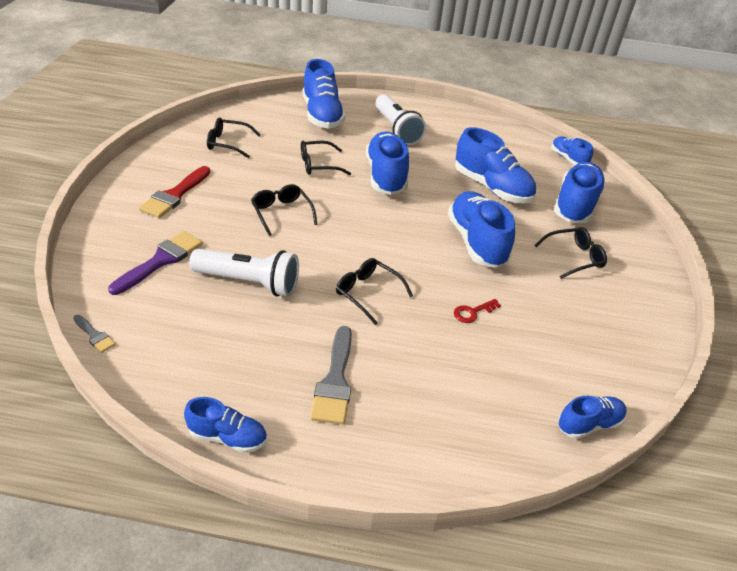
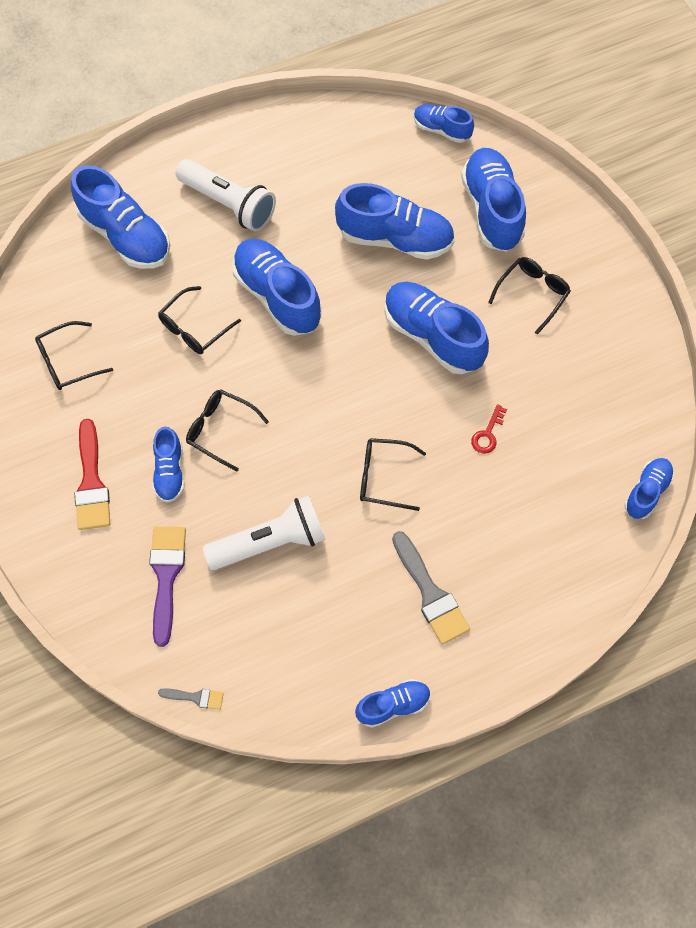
camera: 30 degrees left, 25 degrees up
(227, 215) = (170, 471): none -> blue shoe

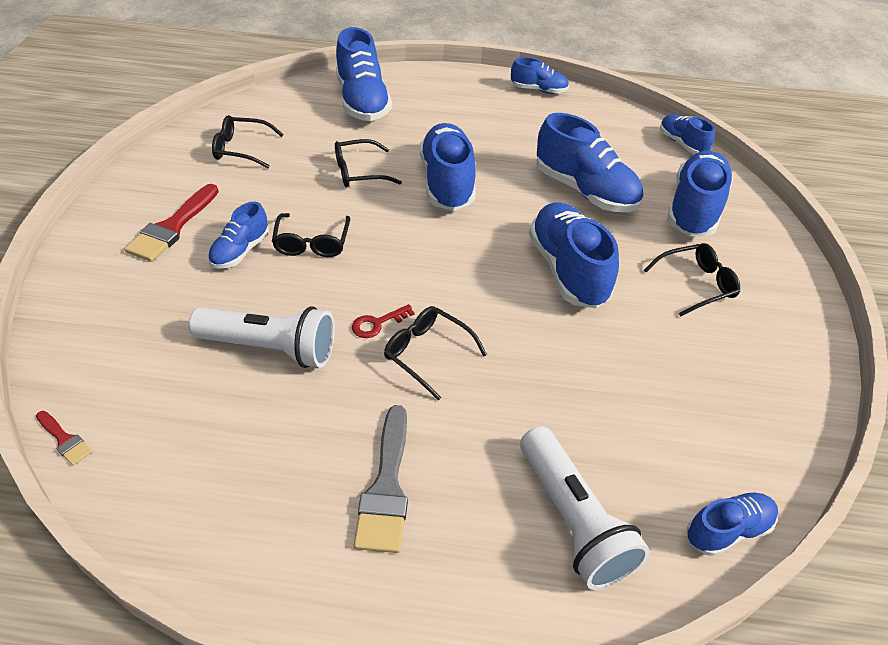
camera: 30 degrees right, 20 degrees down
(166, 576) = (154, 323): purple brush -> none
(195, 697) = (65, 440): grey brush -> red brush
(219, 429) = (312, 243): black glasses -> black glasses turned 150 degrees counterclockwise
(229, 204) = (459, 116): white flashlight -> white flashlight (573, 520)
(393, 705) = (243, 581): blue shoe -> blue shoe (538, 90)
(488, 434) = (566, 373): red key -> red key (377, 323)

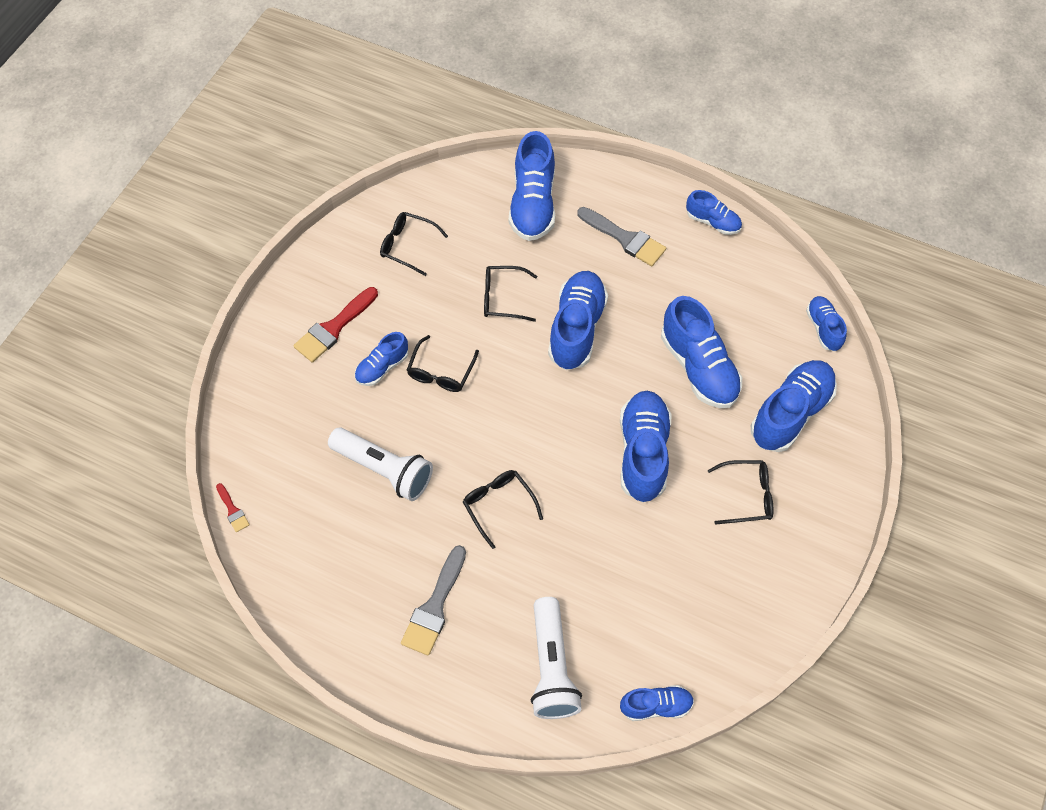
camera: 20 degrees right, 15 degrees up
(377, 323) = (469, 467): red key -> none
(463, 112) = (625, 238): none -> grey brush

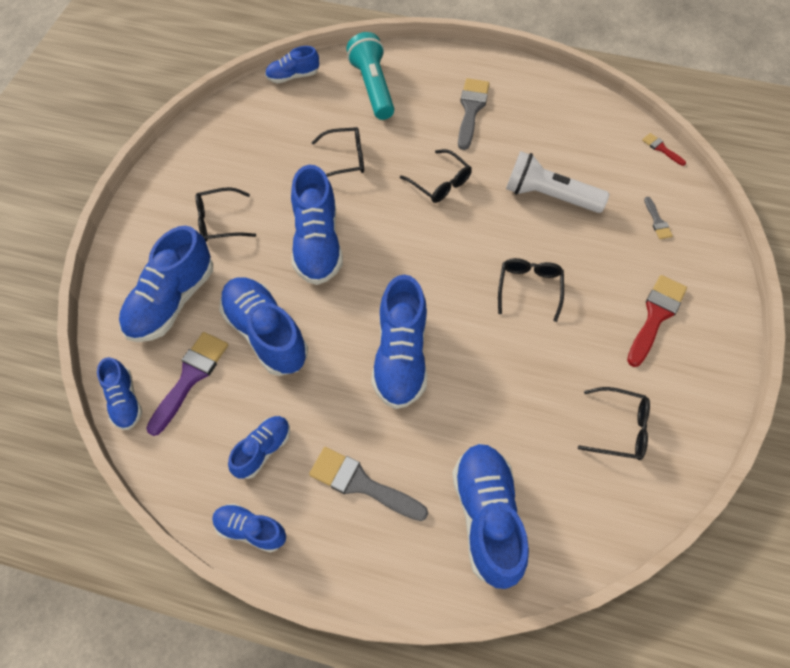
camera: 170 degrees right, 0 degrees up
(284, 421) = (657, 221): none -> grey brush
(382, 367) = (588, 284): blue shoe -> blue shoe (263, 450)
(502, 298) = (490, 379): black glasses -> black glasses (346, 159)
(552, 667) = (373, 87): white flashlight -> turquoise flashlight
(767, 339) = (190, 377): none -> purple brush

